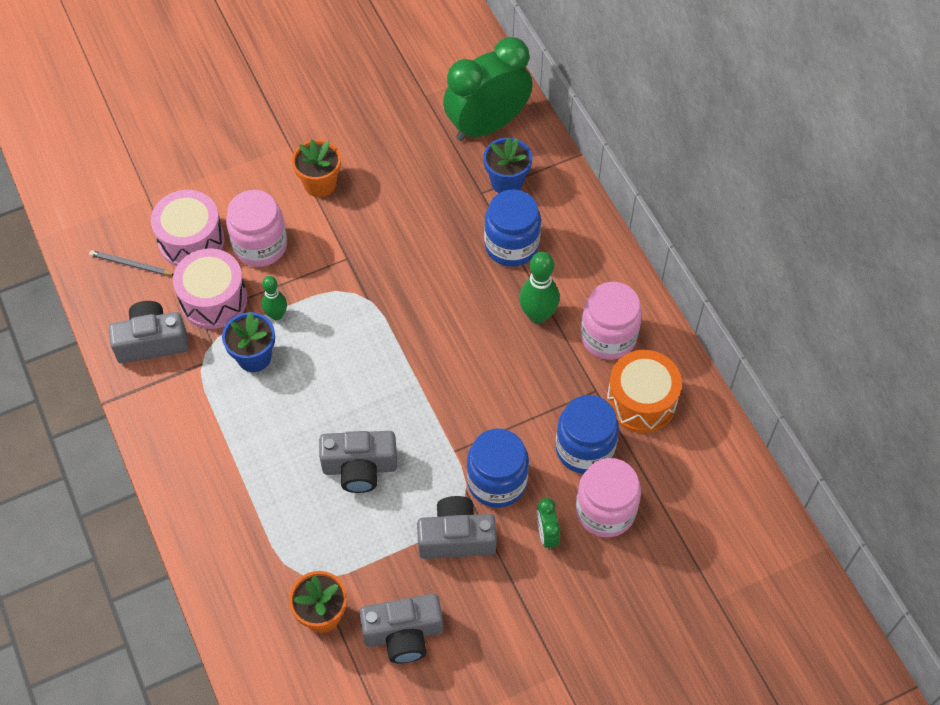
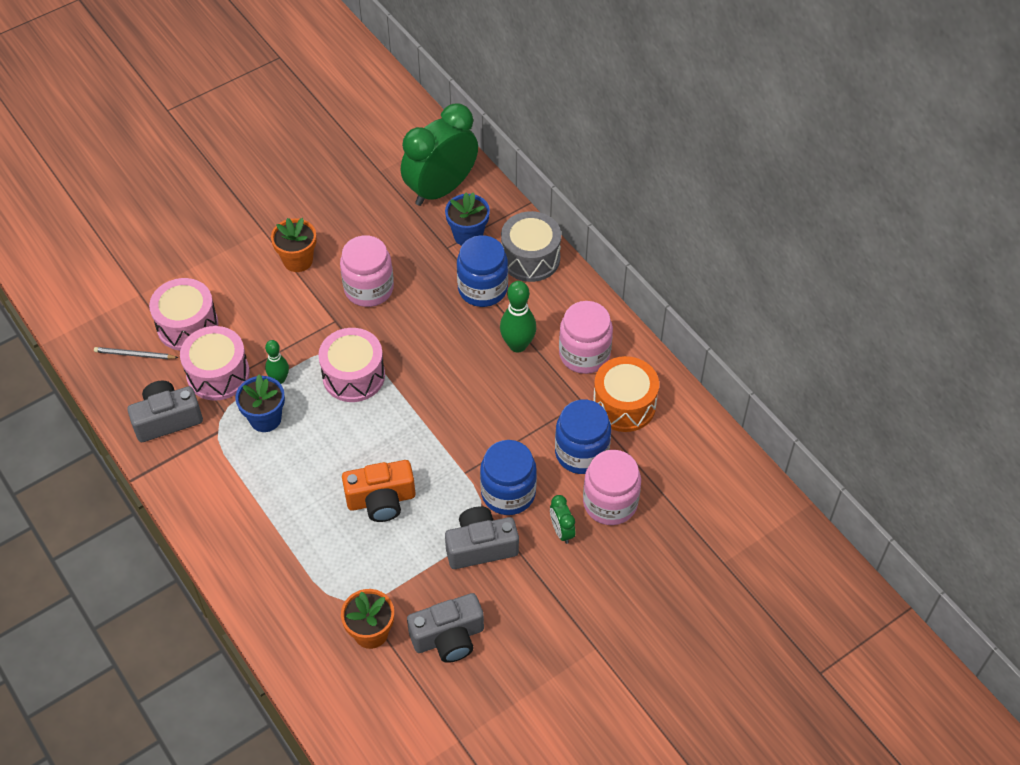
camera: 10 degrees left, 5 degrees down
(260, 245) = (252, 321): pink jar -> pink jar (369, 289)
(355, 323) = (353, 376): none -> pink drum
(360, 468) = (381, 500): grey camera -> orange camera
(569, 218) = (530, 258): none -> grey drum

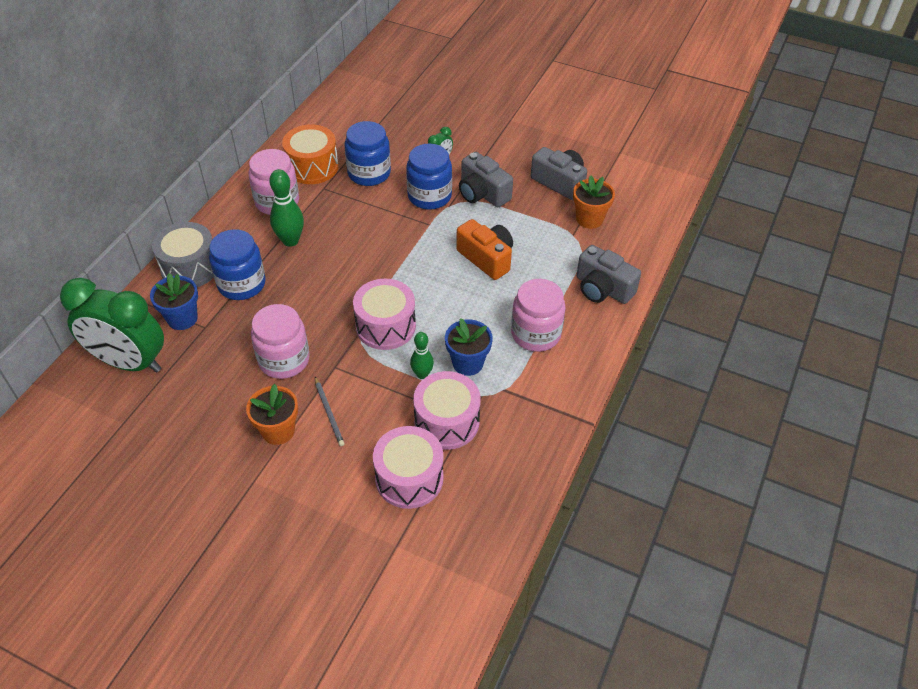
camera: 120 degrees left, 5 degrees down
(134, 355) = (470, 503): grey pencil -> grey pencil (329, 413)
(167, 419) = (518, 433): grey camera -> grey camera (602, 289)
(610, 503) = (400, 147): pink jar -> pink jar (536, 334)

